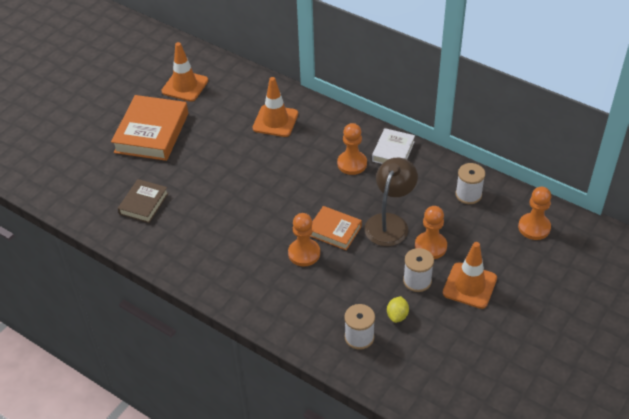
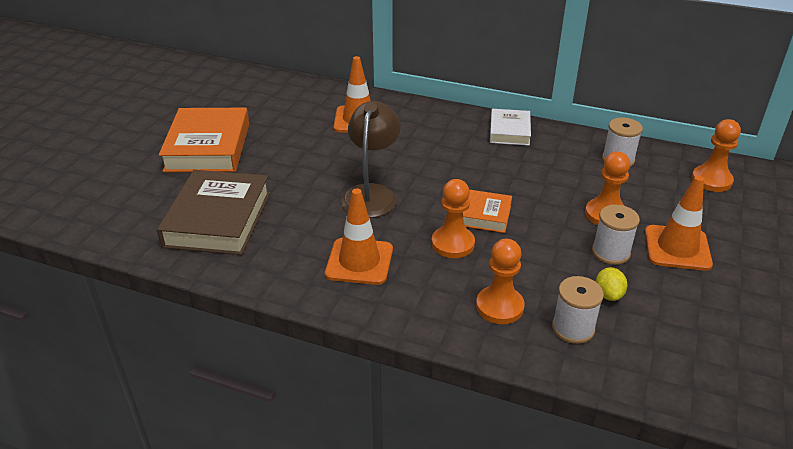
camera: 15 degrees left, 10 degrees down
(144, 204) = (218, 219): brown book -> brown book, size x1.76
(185, 86) = (237, 101): orange traffic cone -> orange traffic cone (359, 261)
(352, 164) = (468, 148): orange pawn -> orange pawn (499, 307)
(389, 223) = (543, 197): brown lamp -> brown lamp (371, 194)

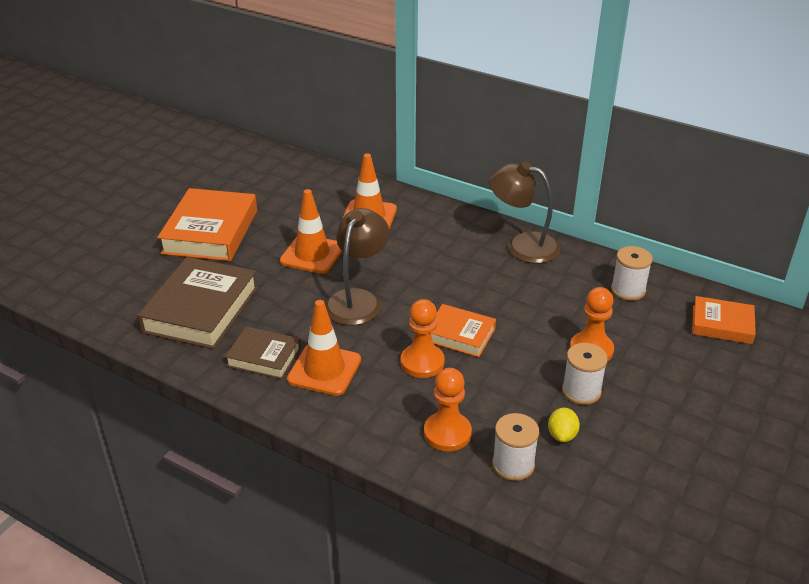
camera: 10 degrees right, 0 degrees up
(295, 256) = (264, 357): none -> brown book
(509, 131) = (522, 245): white book -> brown lamp
(677, 248) = (653, 395): orange traffic cone -> orange traffic cone (312, 254)
(711, 180) = (722, 324): orange pawn -> orange book

